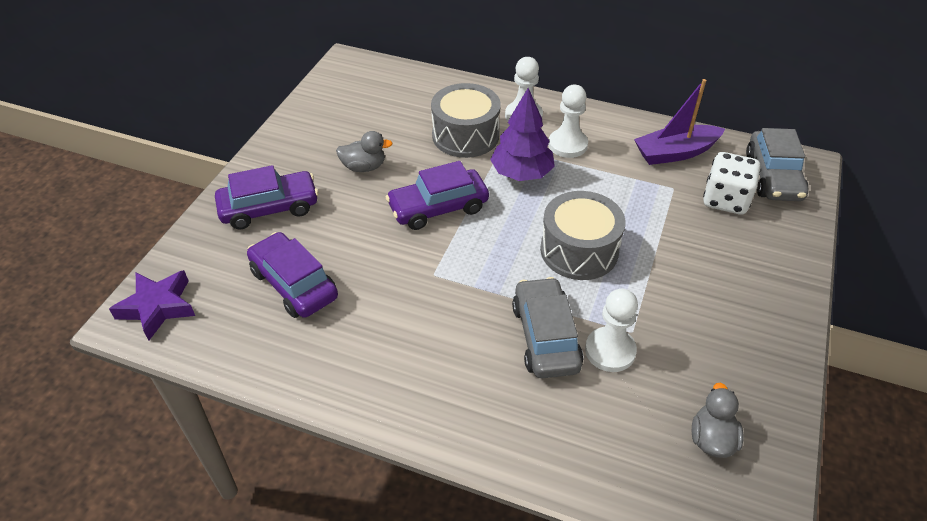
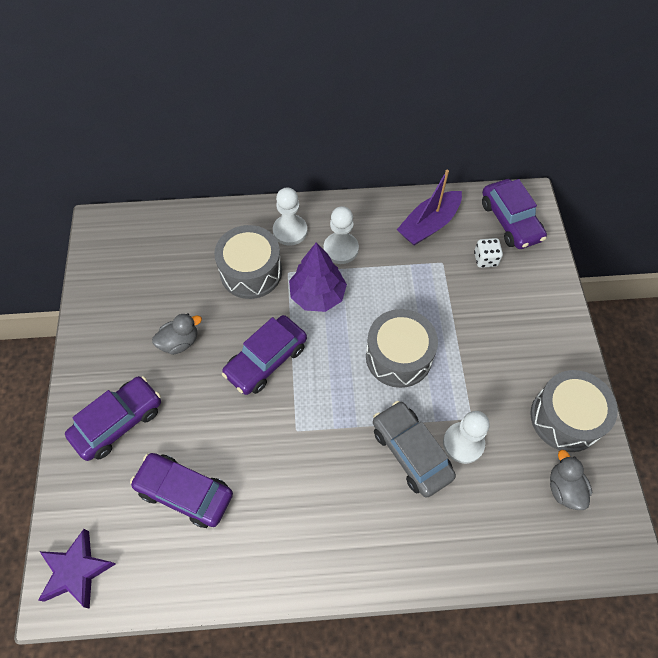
camera: 25 degrees left, 15 degrees up
(725, 200) = (485, 259): white dice -> white dice, size x0.61
(749, 372) = (565, 418): none -> grey drum
(773, 176) = (510, 221): grey car -> purple car

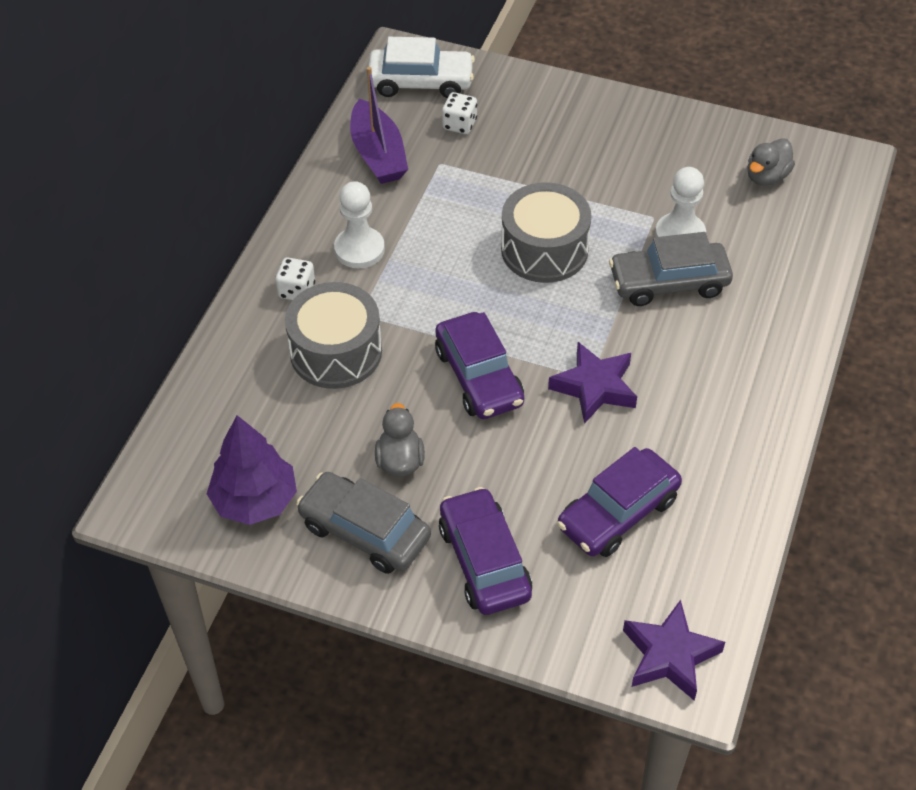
camera: 65 degrees left, 10 degrees down
(119, 345) = (364, 532): none -> grey car
(289, 436) = (594, 387): none -> purple star
(290, 231) = (297, 291): white pawn -> white dice
(317, 295) = (414, 295): purple tree -> purple tree (255, 500)
(510, 221) = (421, 82): purple car -> white car
(564, 488) = (766, 177): grey duck -> grey duck turned 60 degrees counterclockwise
(565, 418) = (691, 143): grey drum -> none

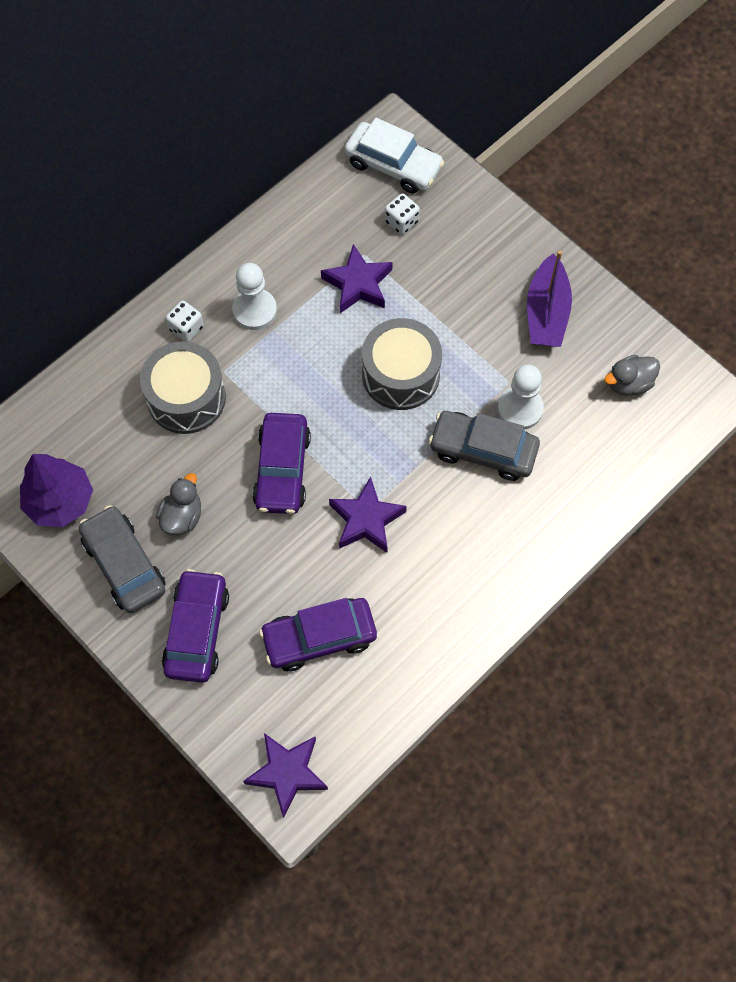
camera: 25 degrees right, 15 degrees up
(378, 154) = (319, 224): purple boat -> purple boat (546, 312)
(450, 190) = (358, 284): none -> purple star

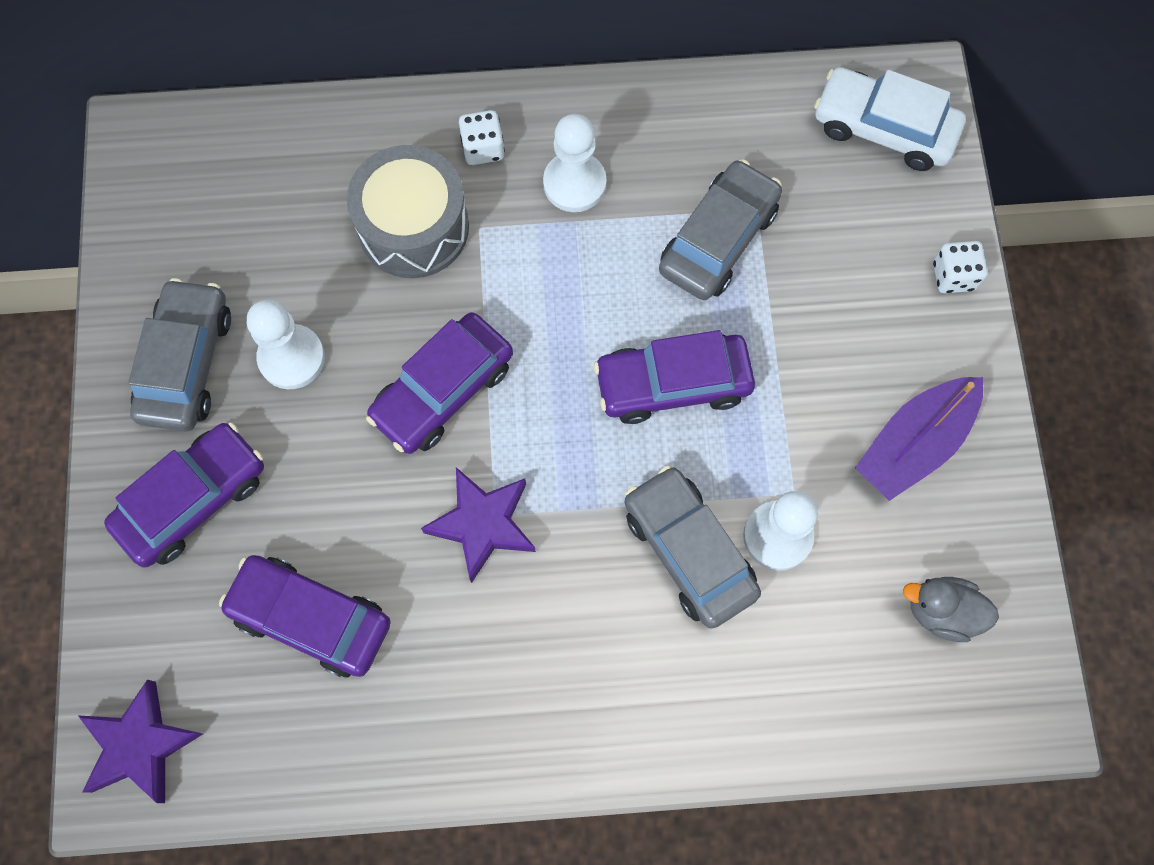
camera: 40 degrees right, 5 degrees up
(60, 501) = (185, 240): purple tree -> none
(182, 516) = (291, 358): grey duck -> white pawn
(358, 284) = (718, 239): purple star -> grey car
(393, 165) = (883, 129): white car -> white car turned 135 degrees clockwise
(400, 374) = (673, 384): grey drum -> purple car
(401, 222) = (834, 203): white dice -> white dice (953, 276)

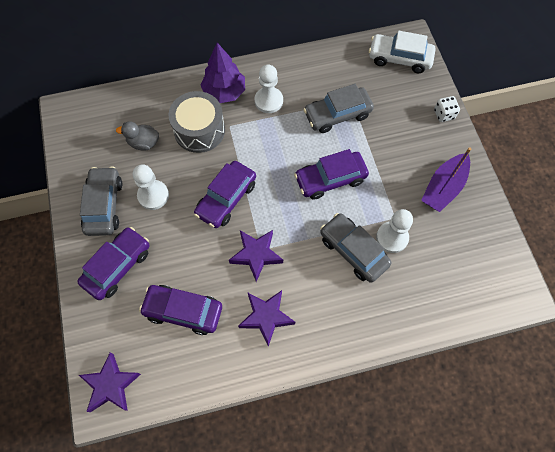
camera: 10 degrees left, 5 degrees down
(478, 661) = (266, 317): none -> purple star
(483, 148) = (224, 92): white dice -> purple tree
(718, 239) = (337, 115): grey car -> grey car turned 135 degrees counterclockwise
(941, 612) = (473, 258): grey duck -> grey duck (144, 143)

